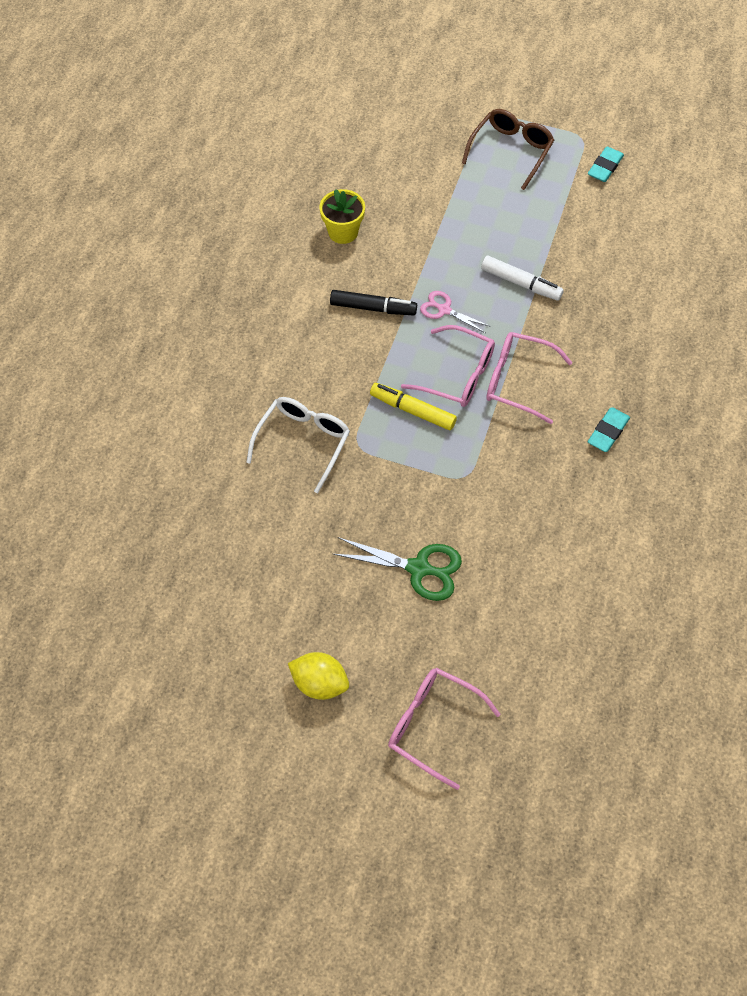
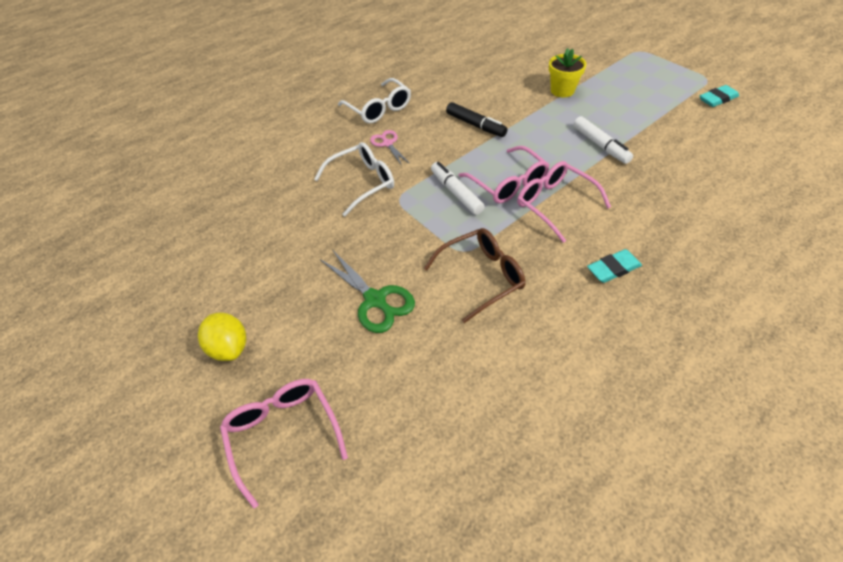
camera: 35 degrees right, 10 degrees down
(241, 328) = (379, 109): none -> white glasses
(343, 232) = (488, 81): yellow flower pot -> yellow flower pot (562, 90)
(412, 410) = (456, 193): yellow marker -> white marker
(444, 310) = (527, 142): pink scissors -> pink scissors (387, 143)
(511, 151) = (643, 72): brown glasses -> brown glasses (482, 276)

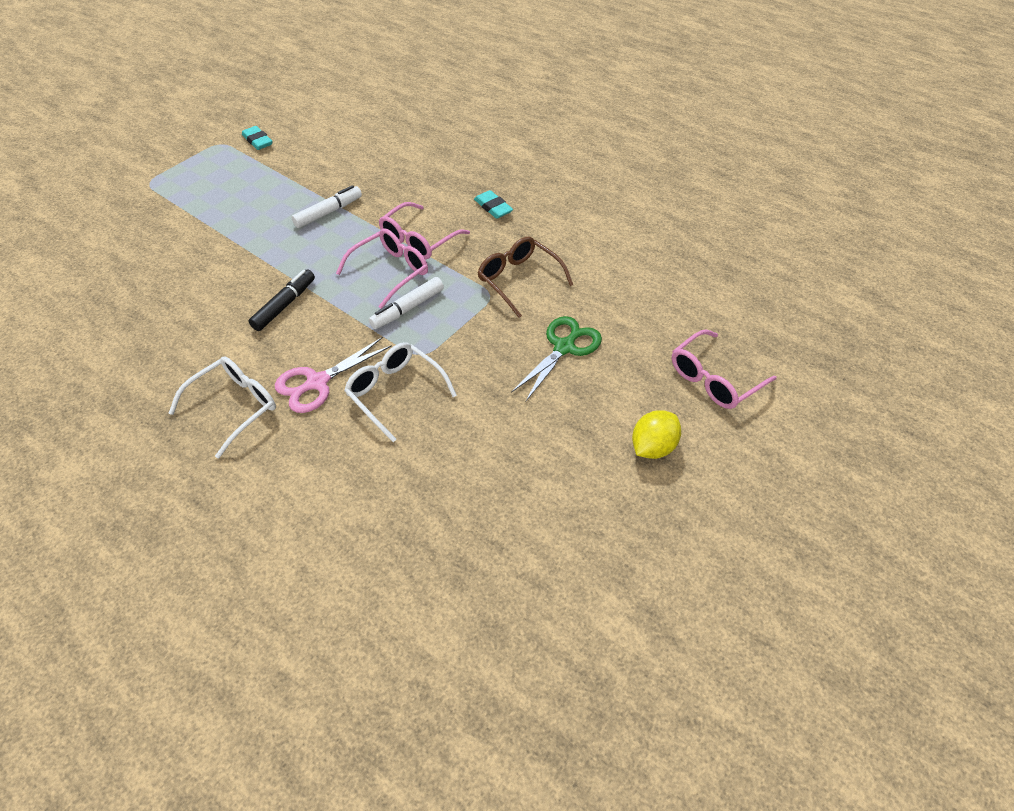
camera: 105 degrees left, 0 degrees up
(387, 143) = (317, 382): pink scissors -> pink scissors, size x1.59
(562, 90) = (222, 239): yellow flower pot -> none

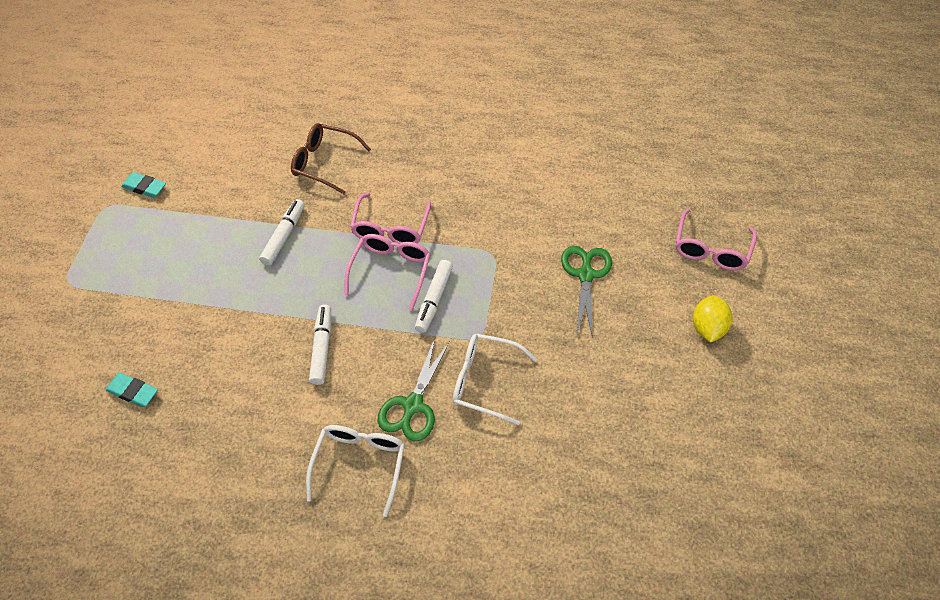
camera: 30 degrees left, 5 degrees up
(284, 305) = (322, 347): black marker -> white marker
(317, 382) = (413, 405): pink scissors -> green scissors
(493, 207) = (430, 167): turquoise eraser -> turquoise eraser (133, 391)
(519, 280) = (505, 229): brown glasses -> brown glasses (324, 163)

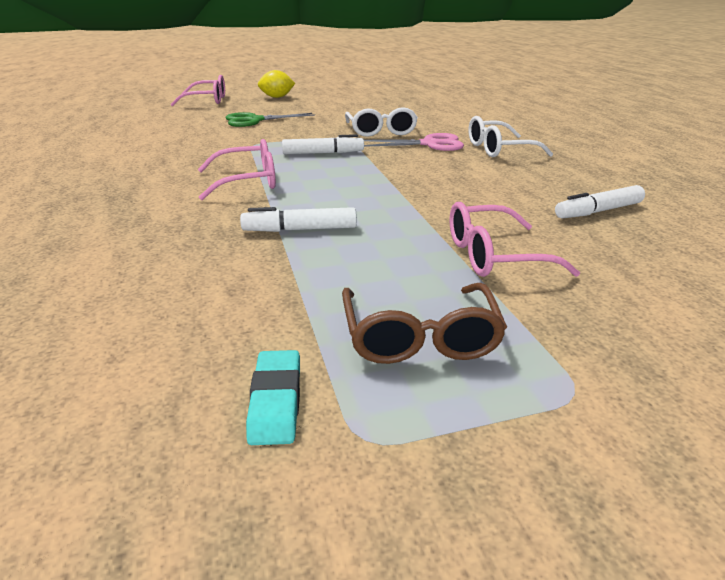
camera: 115 degrees left, 25 degrees down
(133, 391) = (611, 251): turquoise eraser -> none
(322, 347) = (423, 179): white marker -> white marker (598, 211)
(324, 163) = (146, 237): brown glasses -> brown glasses (420, 337)
(391, 271) = (305, 172): pink glasses -> pink glasses (493, 255)
(413, 405) = (430, 144): green scissors -> pink scissors

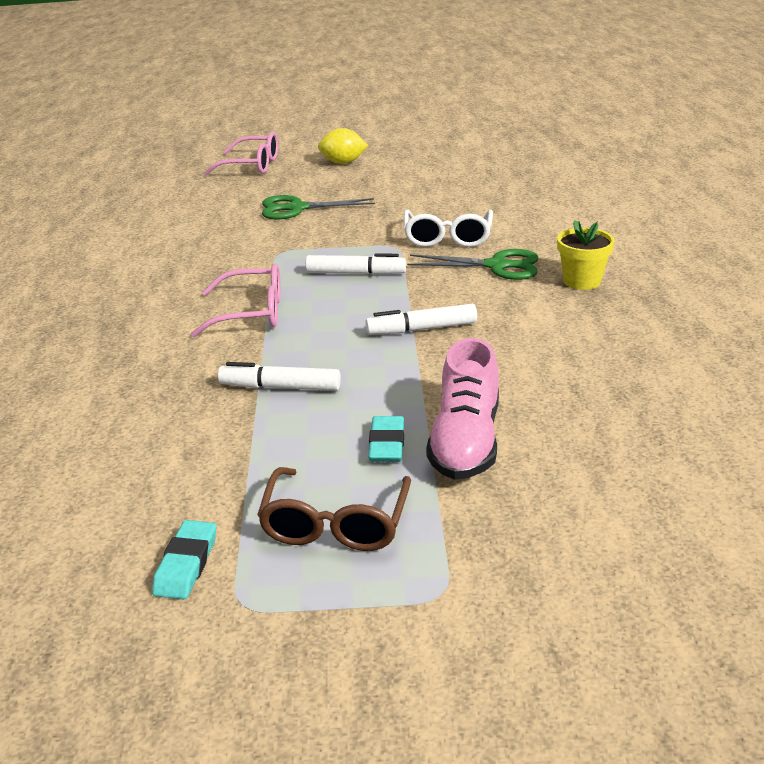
camera: 15 degrees right, 0 degrees up
(425, 264) = (387, 444): none -> turquoise eraser
(430, 144) = (497, 266): pink scissors -> green scissors
(493, 255) = (465, 442): pink glasses -> pink shoe
(498, 149) = (582, 281): white glasses -> yellow flower pot
(598, 211) = (632, 393): white marker -> white marker (421, 329)

